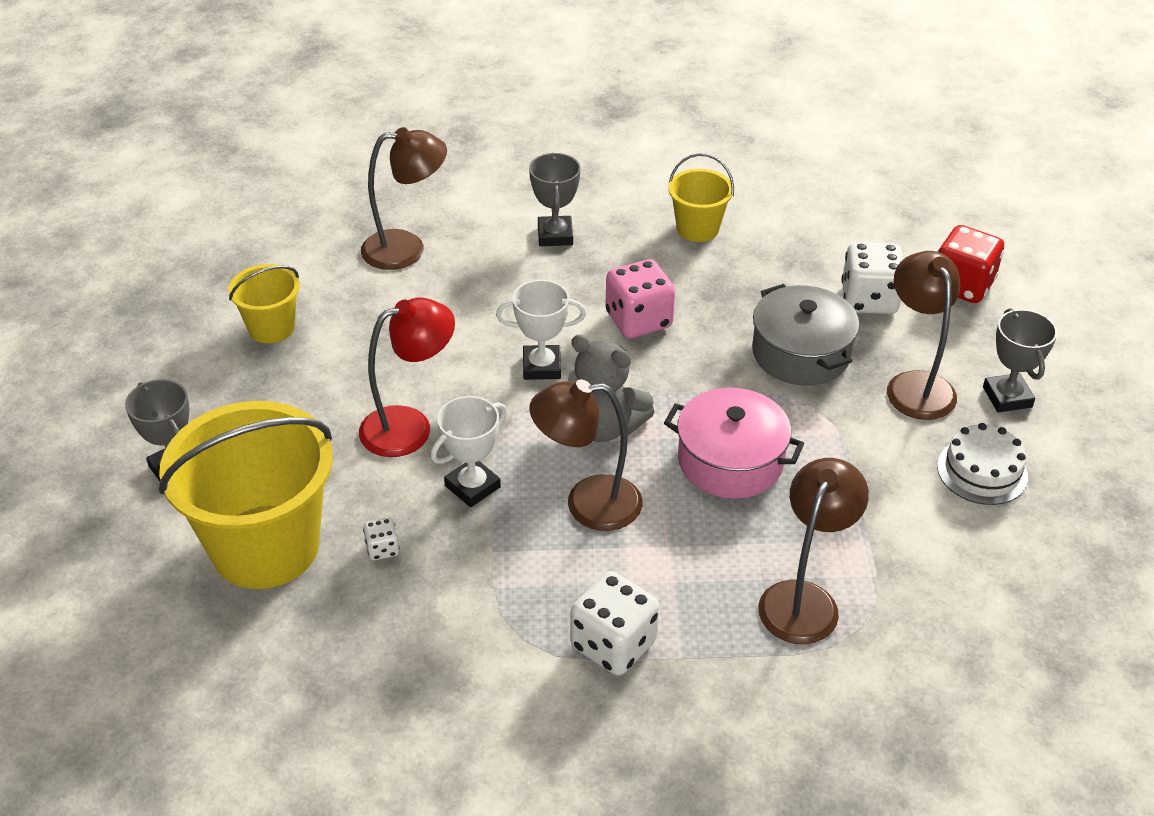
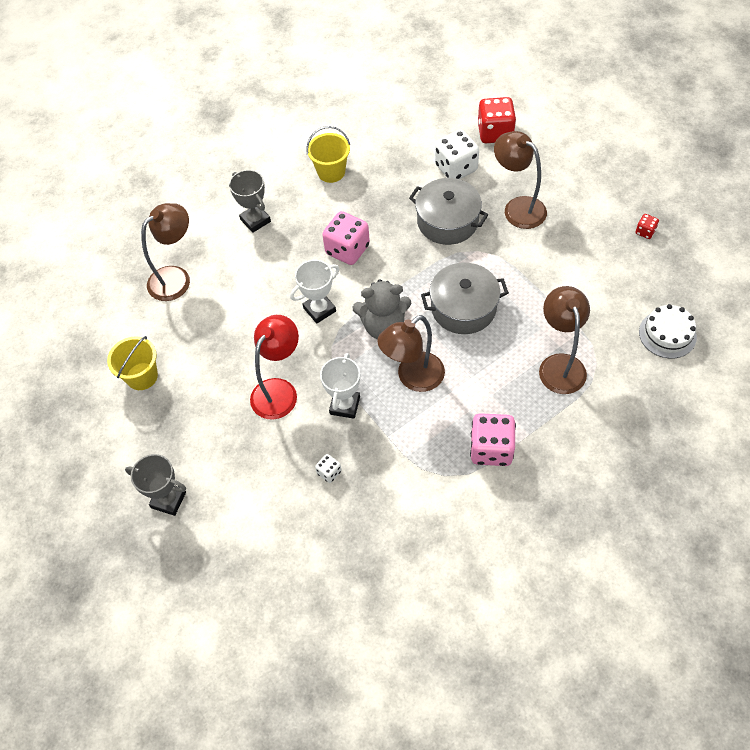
camera: 30 degrees left, 15 degrees up
(265, 547) = (264, 512): yellow bucket -> none
(613, 644) = (491, 449): white dice -> pink dice
(730, 461) = (463, 308): pink pot -> grey pot
(982, 471) = (586, 240): white cake -> white cake (667, 334)
(1007, 397) = (566, 189): grey trophy -> none
(1085, 506) = (645, 232): none -> red dice

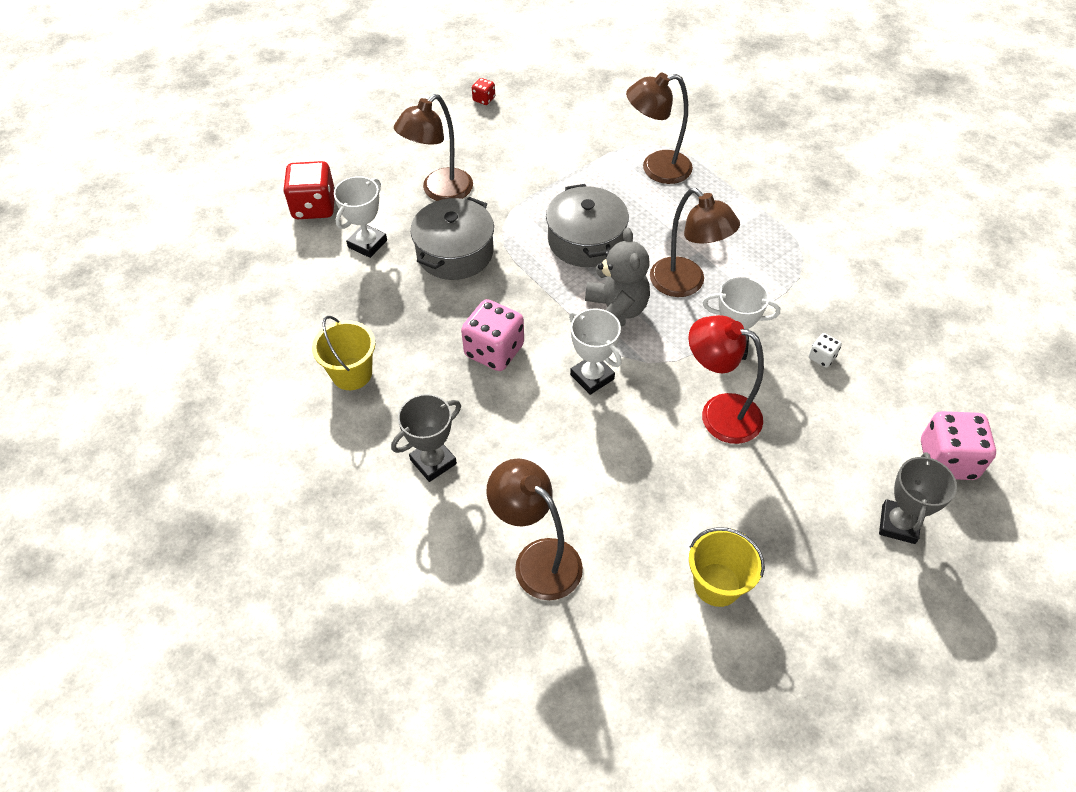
camera: 95 degrees left, 5 degrees down
(456, 168) = (367, 244): white dice -> white trophy
(491, 449) = (765, 222): pink dice -> pink dice (947, 460)
(667, 334) = (613, 95): white cake -> none

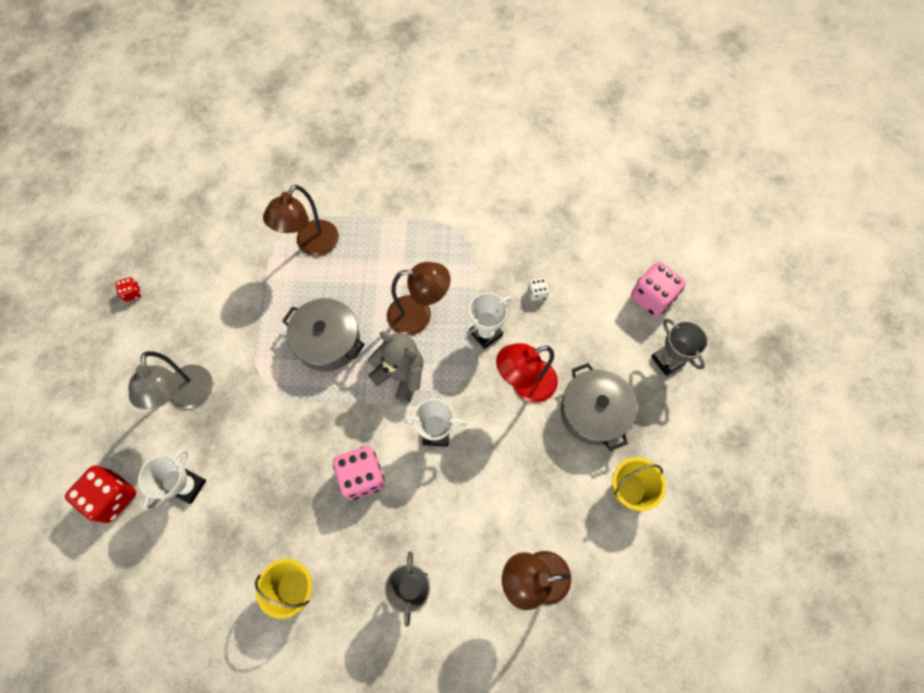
camera: 50 degrees left, 15 degrees up
(367, 244) = (188, 486): white trophy -> white trophy turned 45 degrees clockwise
(439, 191) = (190, 397): brown lamp -> grey lamp
(455, 252) = (256, 433): grey pot -> grey pot (593, 412)

